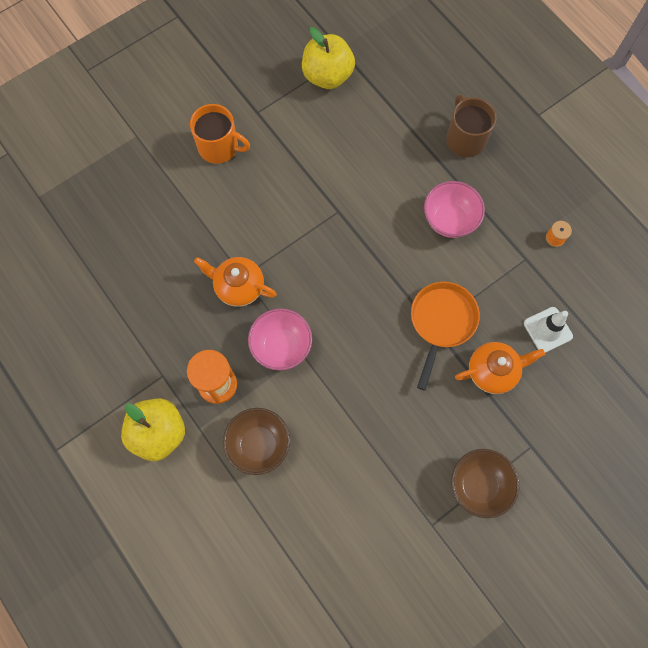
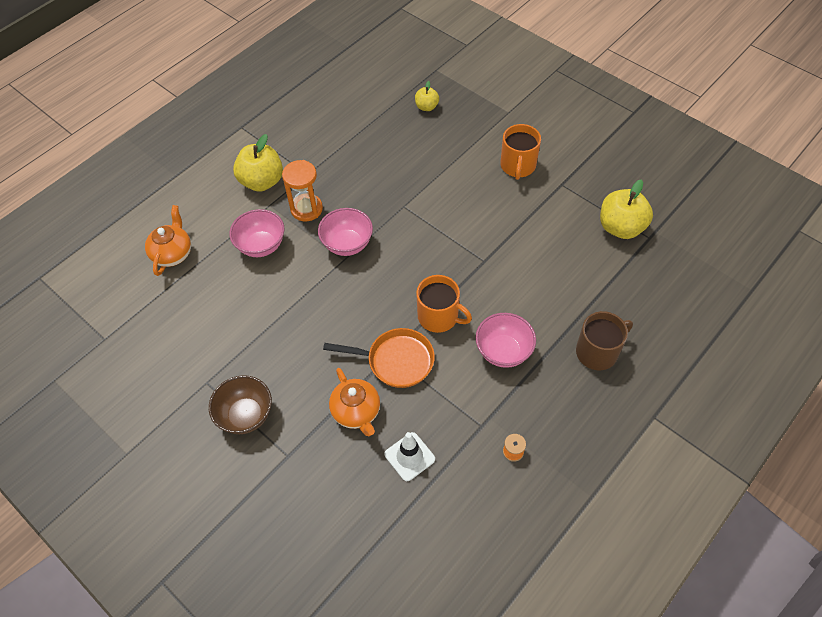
camera: 80 degrees right, 15 degrees down
(98, 220) = (426, 107): none -> yellow apple
(238, 287) = (393, 205): orange teapot -> orange teapot (173, 253)
(259, 444) = (261, 245): brown bowl -> pink bowl
(397, 270) = (439, 316): none -> orange mug

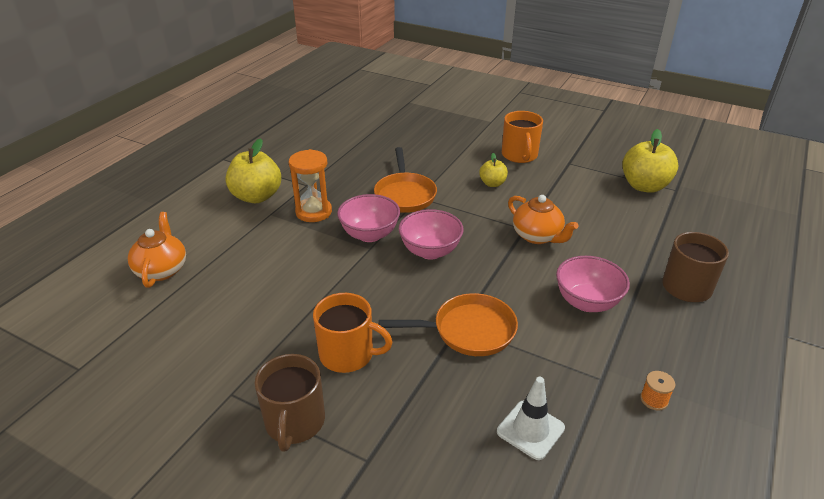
camera: 15 degrees left, 20 degrees down
(246, 415) = (294, 422): brown bowl -> brown mug
(261, 245) = (270, 249): pink bowl -> pink bowl (430, 251)
(356, 412) = (441, 392): orange teapot -> orange teapot (537, 236)
(392, 201) = (405, 195): none -> orange pan
(426, 107) = (411, 126): yellow apple -> yellow apple (492, 183)
(439, 316) = (499, 282): orange mug -> orange mug (348, 354)

